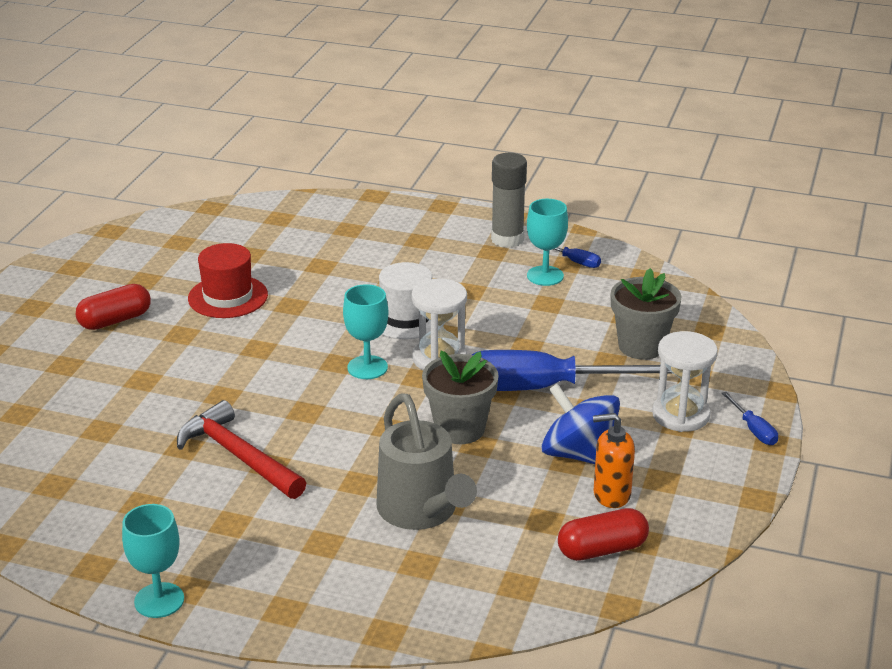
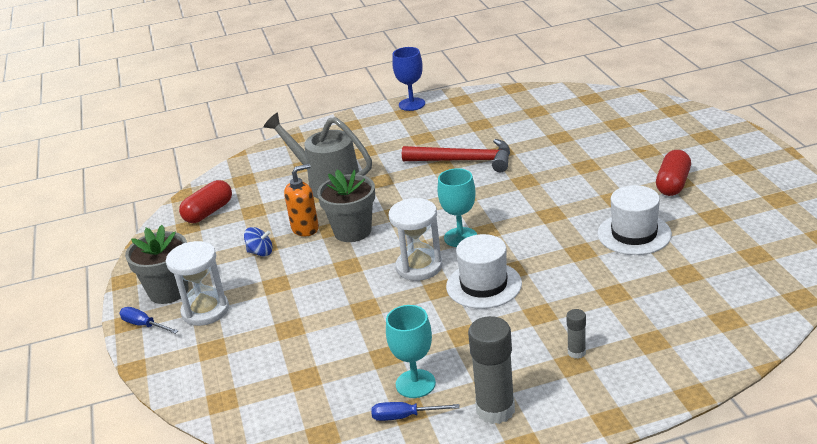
camera: 150 degrees right, 0 degrees up
(159, 600) = (412, 104): turquoise goblet -> blue goblet
(228, 297) = (634, 234): red hat -> white hat
(407, 244) = (576, 352): none -> grey glue stick
(543, 388) = (322, 282): blue screwdriver -> none
(579, 454) = (260, 252): blue spinning top -> blue spinning top, size x0.49
(611, 495) = (222, 240): orange soap dispenser -> orange soap dispenser (305, 228)
(641, 346) = (272, 353): grey flower pot -> grey flower pot (168, 291)

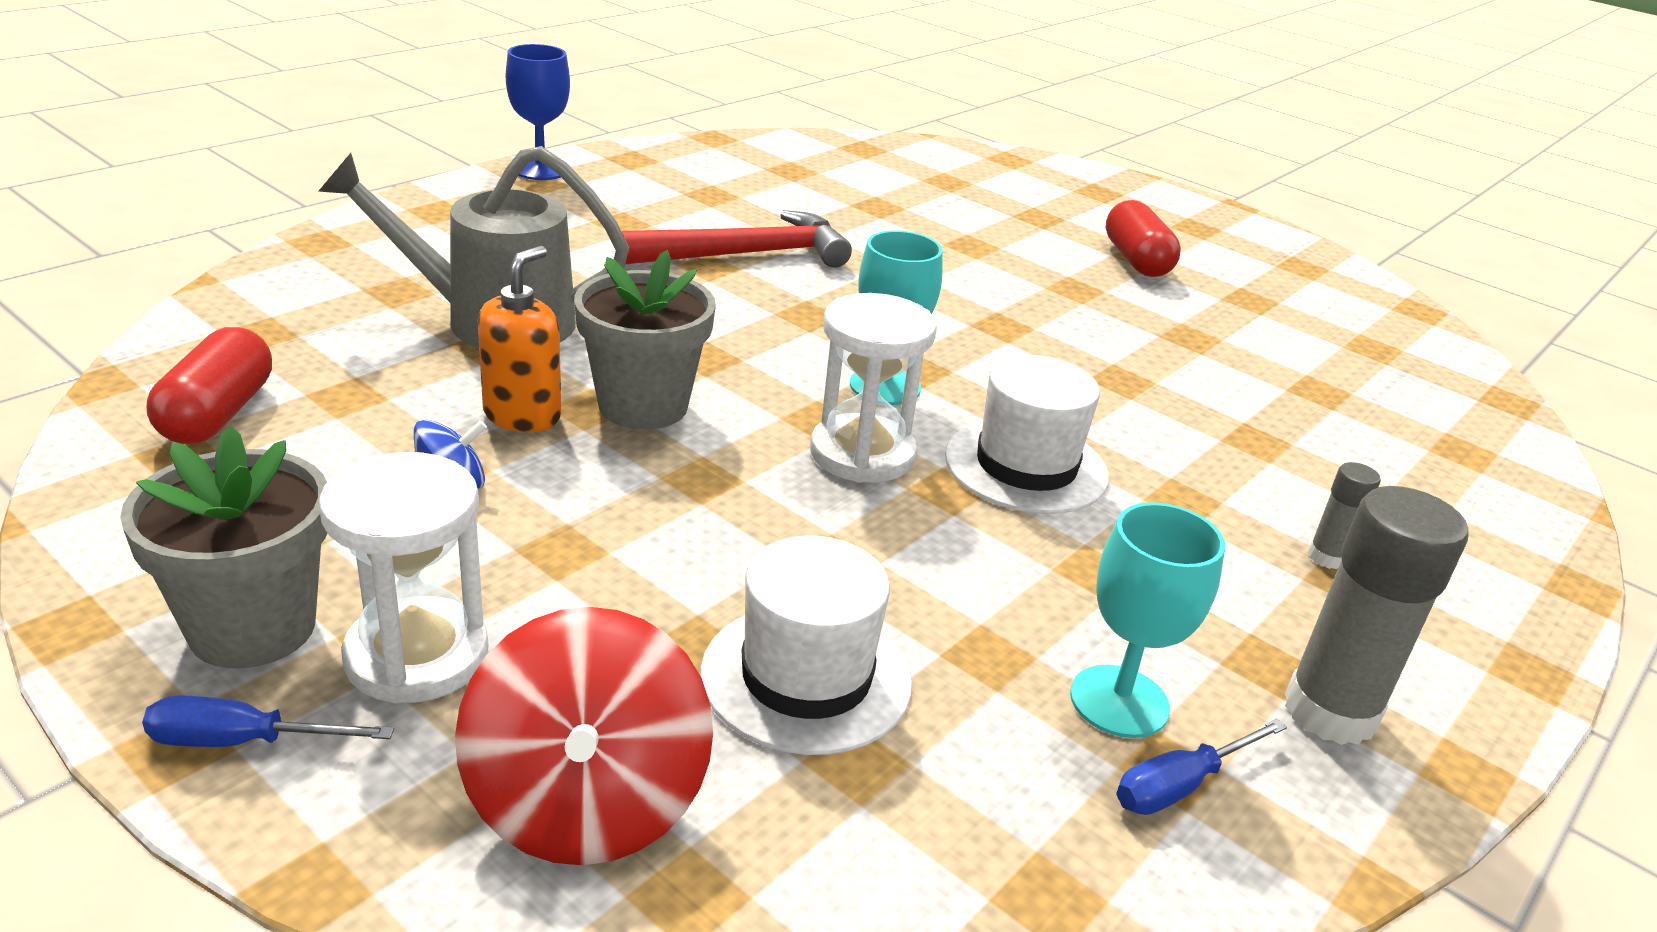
camera: 40 degrees left, 0 degrees up
(216, 367) = (586, 802): none -> red spinning top
(634, 234) = (1171, 340): white hat -> white hat (806, 677)

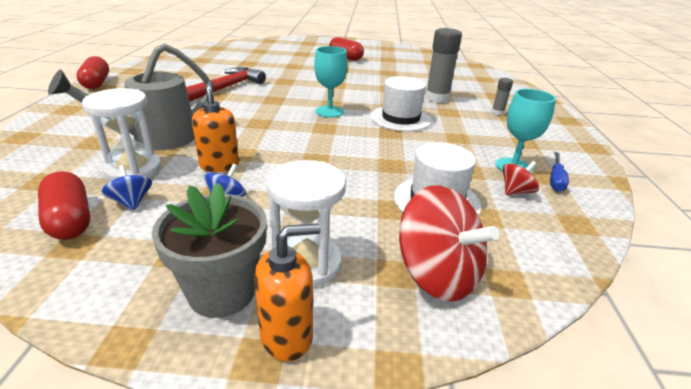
camera: 35 degrees left, 0 degrees up
(243, 742) = (287, 336): blue screwdriver -> orange soap dispenser
(321, 422) = (131, 202): none -> blue spinning top
(540, 169) = (96, 83): blue goblet -> red capsule
(643, 406) = (260, 145): grey flower pot -> none
(862, 454) = (352, 132): white hourglass -> white hourglass (133, 170)
(1023, 754) = (516, 191): none -> red spinning top
(1330, 712) = (553, 147): grey glue stick -> grey glue stick (437, 98)

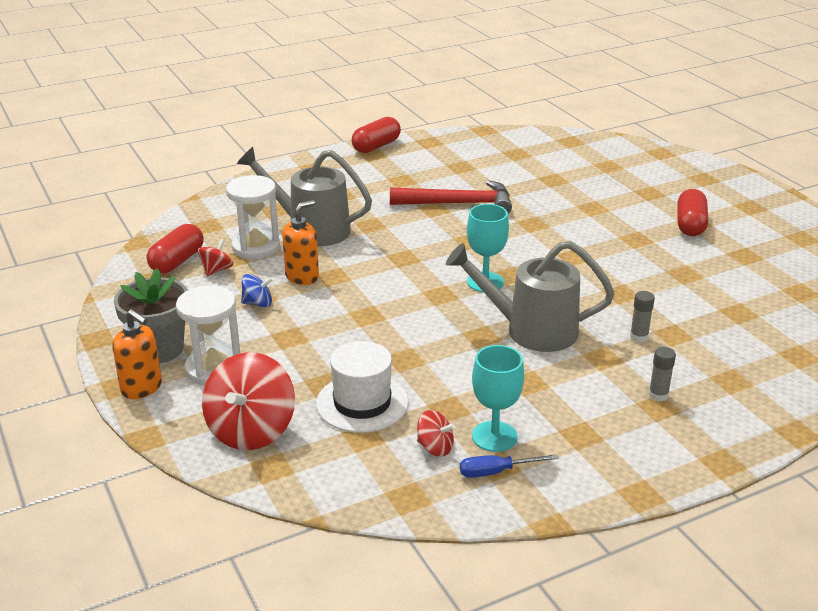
camera: 60 degrees right, 0 degrees up
(131, 202) = (216, 270): blue spinning top -> red spinning top
(400, 118) = (530, 330): white hat -> grey watering can
(437, 98) = (639, 337): grey glue stick -> grey glue stick, size x0.49

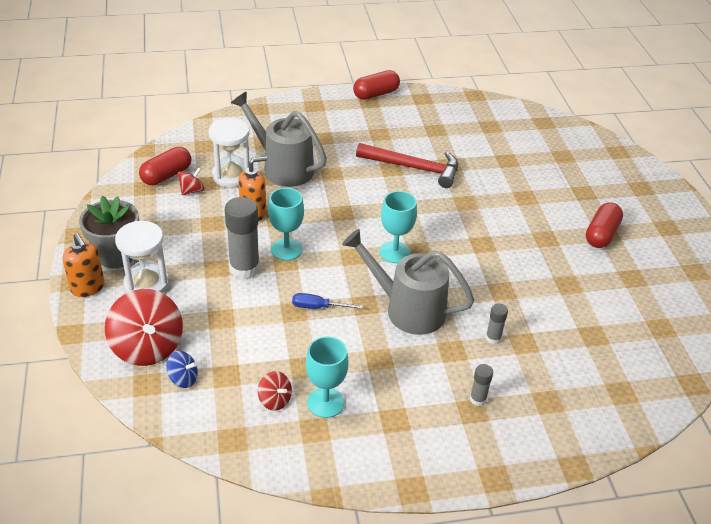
camera: 15 degrees right, 10 degrees up
(251, 430) = (147, 347): red spinning top -> red spinning top turned 60 degrees counterclockwise
(258, 303) = (207, 230): blue spinning top -> blue spinning top (183, 379)
(323, 331) = (244, 269): none -> grey glue stick
(361, 303) = (286, 249): none -> turquoise goblet
(362, 403) = (240, 344): white hat -> none
(496, 472) = (310, 435): blue screwdriver -> blue screwdriver (318, 307)

